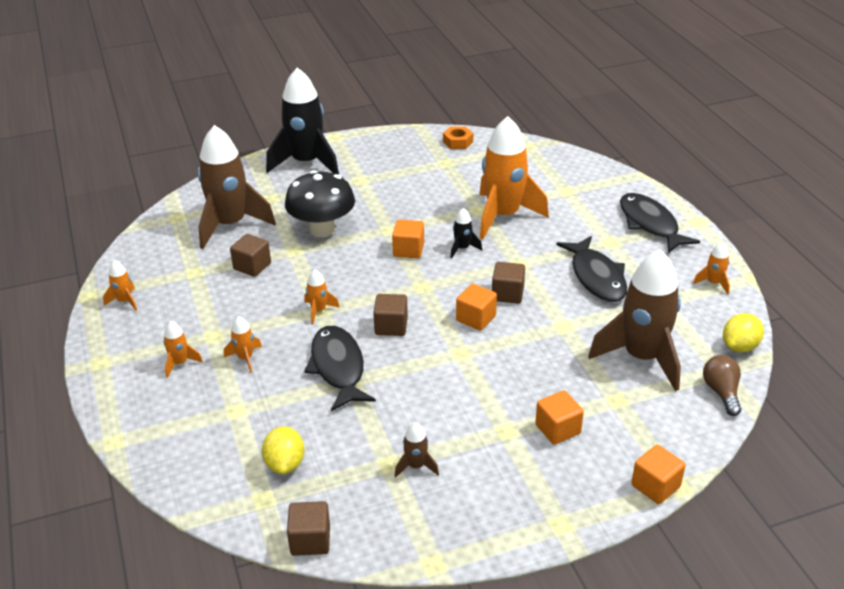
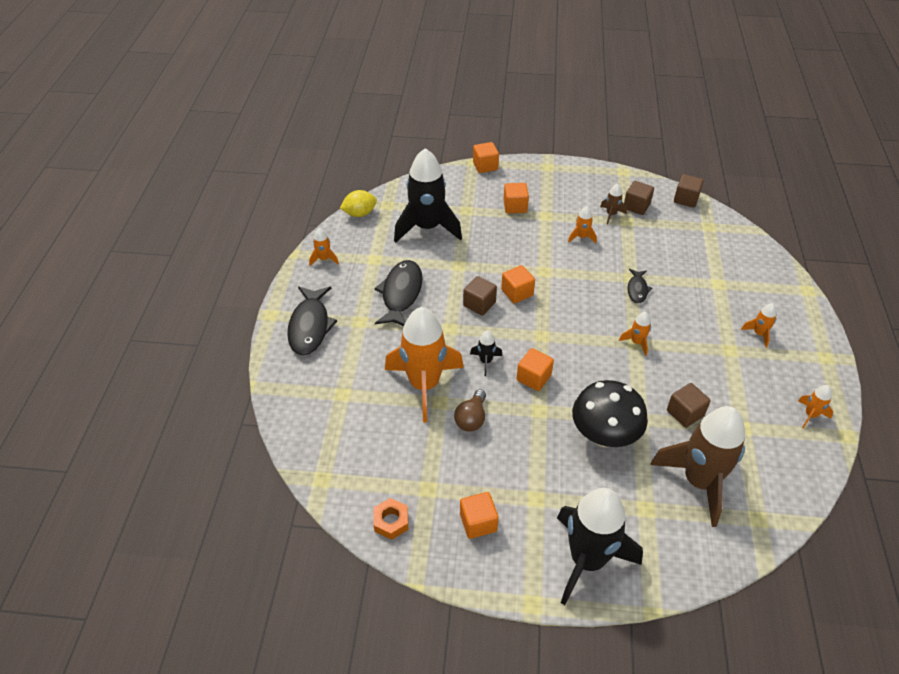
camera: 155 degrees left, 10 degrees up
(245, 358) = (706, 320): orange rocket -> orange rocket (581, 237)
(285, 464) = (691, 240): yellow lemon -> none
(338, 368) = (637, 289): black fish -> black fish, size x0.54
(391, 326) = (584, 308): brown cube -> brown cube (636, 206)
(396, 158) = (478, 522): none -> orange cube
(641, 357) = (427, 228): brown rocket -> black rocket
(721, 392) = (401, 194): brown light bulb -> brown light bulb (471, 418)

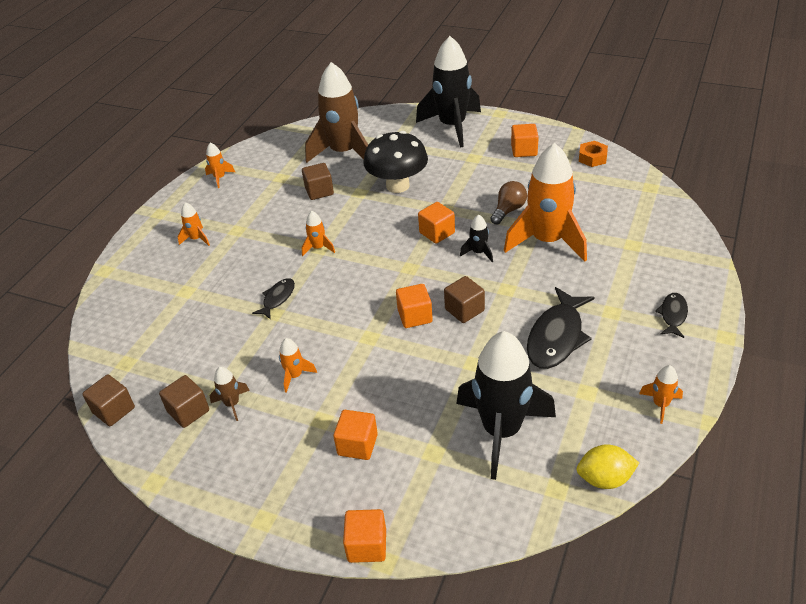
camera: 160 degrees left, 5 degrees down
(310, 326) = (673, 315): black fish -> black fish, size x0.54

